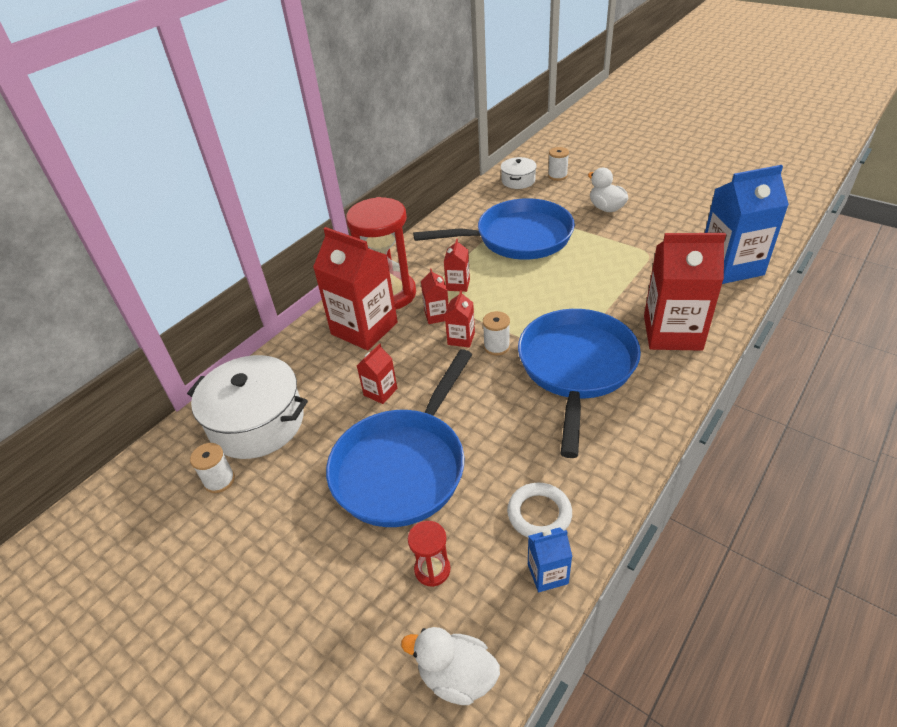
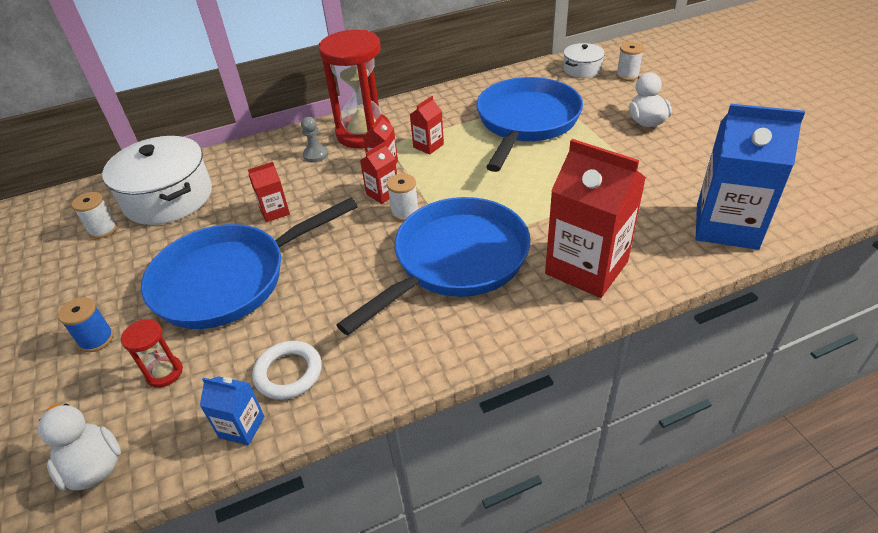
camera: 30 degrees right, 0 degrees up
(332, 577) = (96, 339): none -> blue spool
(364, 328) = (315, 155): red carton -> grey pawn
(518, 238) = (526, 122): blue pan -> blue pan turned 90 degrees counterclockwise

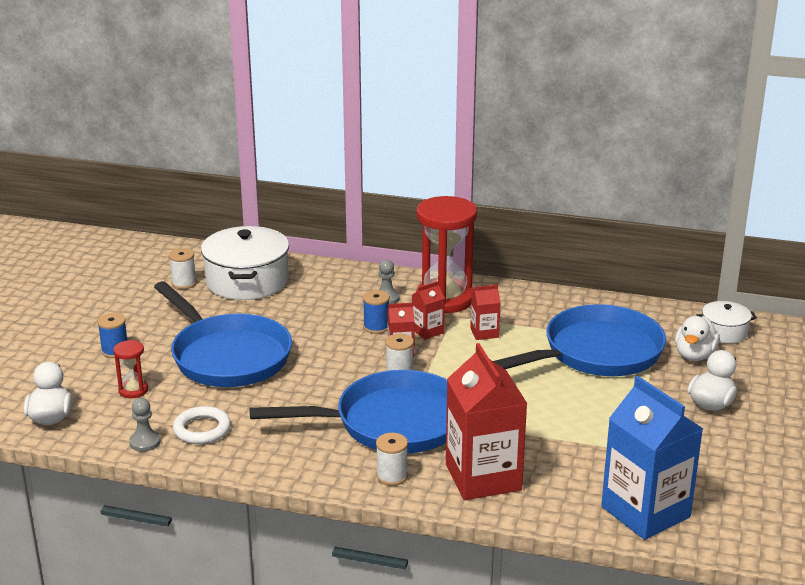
camera: 35 degrees right, 15 degrees down
(229, 280) = (227, 356): blue pan -> blue pan turned 135 degrees counterclockwise
(242, 427) = (145, 442): blue carton -> grey pawn
(274, 211) = (307, 326): red carton -> none
(336, 183) = (376, 327): none -> blue spool
(588, 93) = (694, 355): none -> white duck
(627, 76) = (761, 357): white spool -> white spool (392, 476)

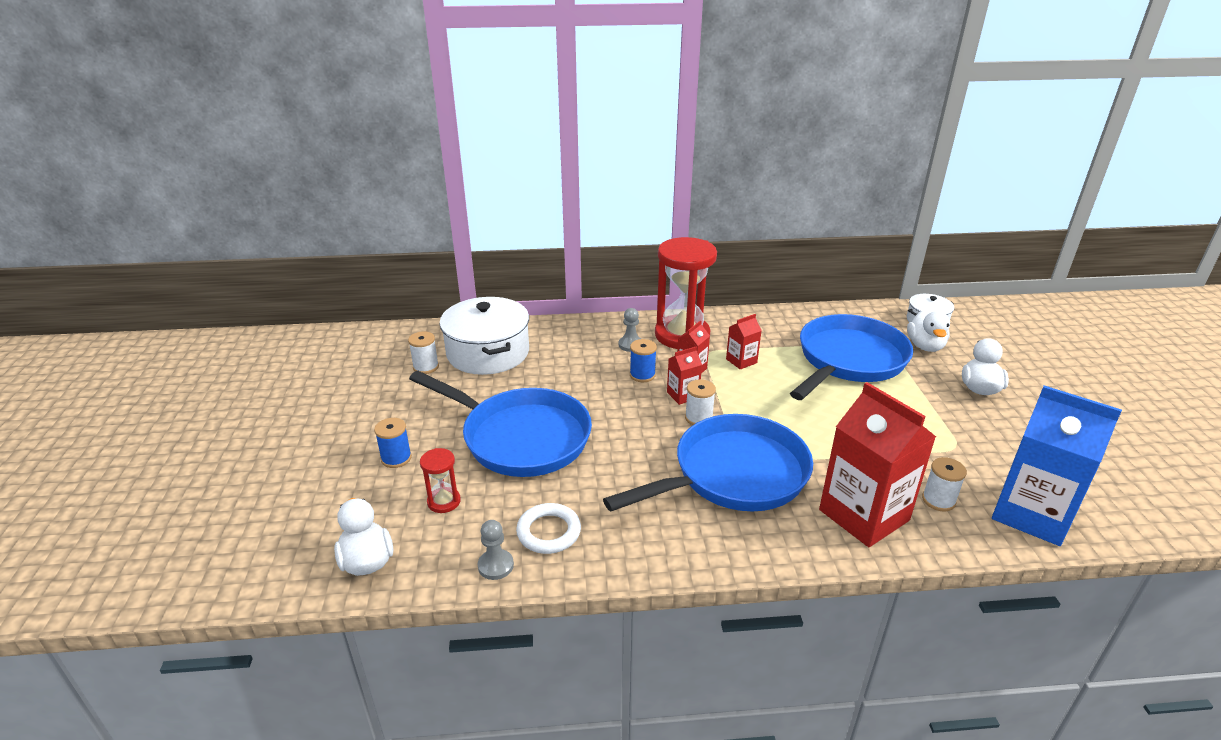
camera: 20 degrees left, 5 degrees up
(392, 476) = (780, 538): white spool -> white spool (938, 500)

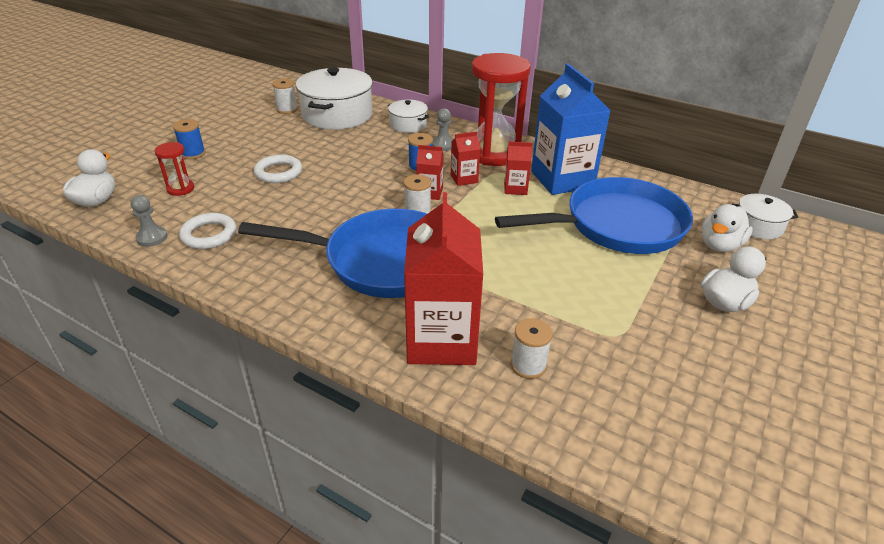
camera: 35 degrees right, 5 degrees up
(520, 437) = (278, 172): blue pan -> white ring
(571, 336) = (408, 124): none -> white pot
(1031, 514) = (608, 426): blue carton -> blue carton (562, 179)

